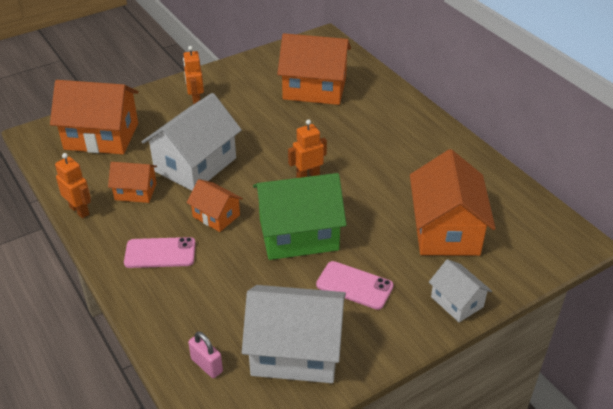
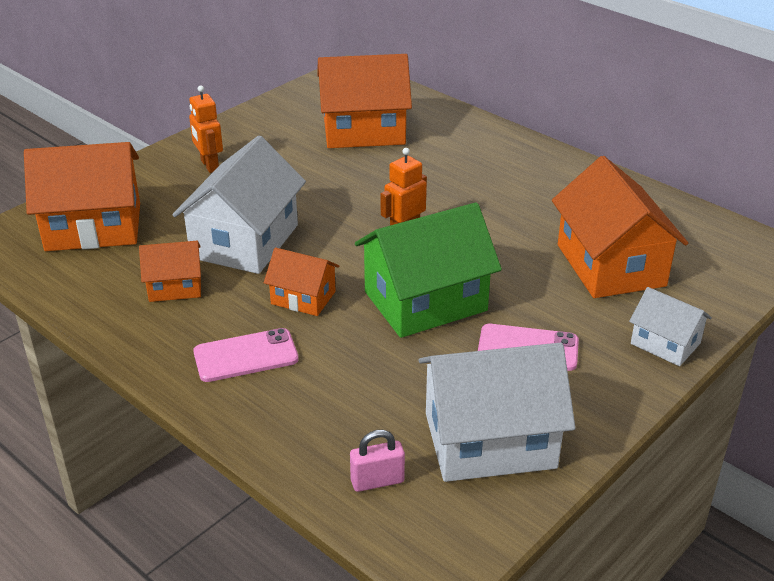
camera: 15 degrees left, 5 degrees down
(79, 210) = (103, 323): orange robot -> none
(207, 365) = (377, 481): pink padlock -> pink padlock turned 45 degrees counterclockwise

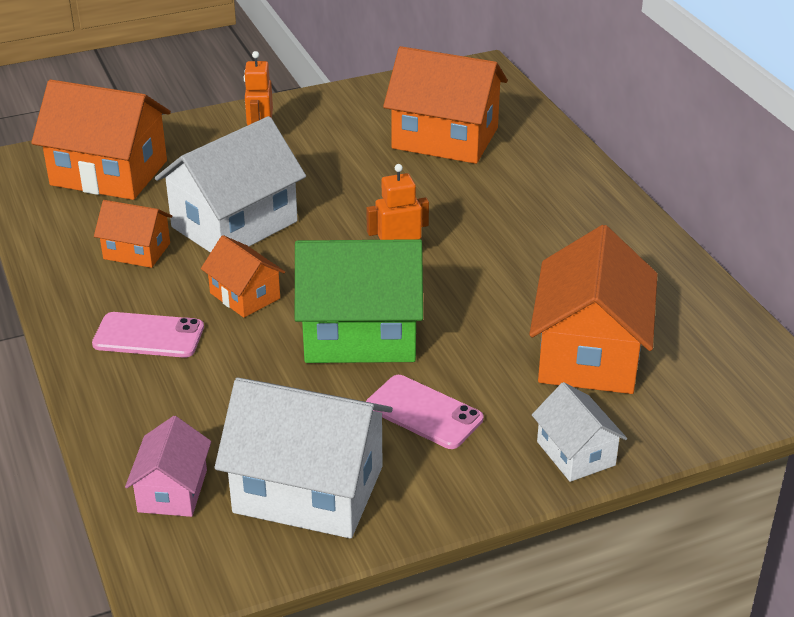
camera: 25 degrees right, 0 degrees up
(377, 481) = (172, 491): pink padlock -> pink house

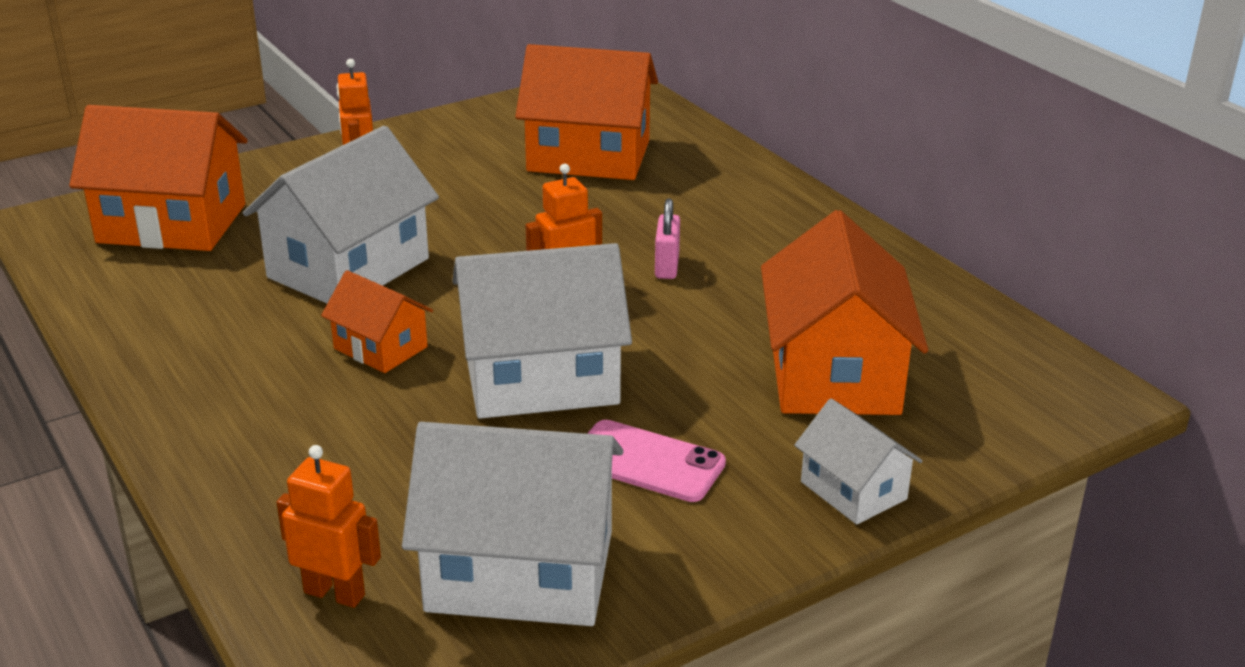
camera: 10 degrees left, 5 degrees down
(137, 251) = (226, 308): orange house -> none
(148, 336) = (262, 406): pink phone -> none
(172, 491) = (335, 593): pink house -> orange robot
(360, 334) = (541, 378): green house -> white house
(482, 245) = (667, 266): none -> pink padlock

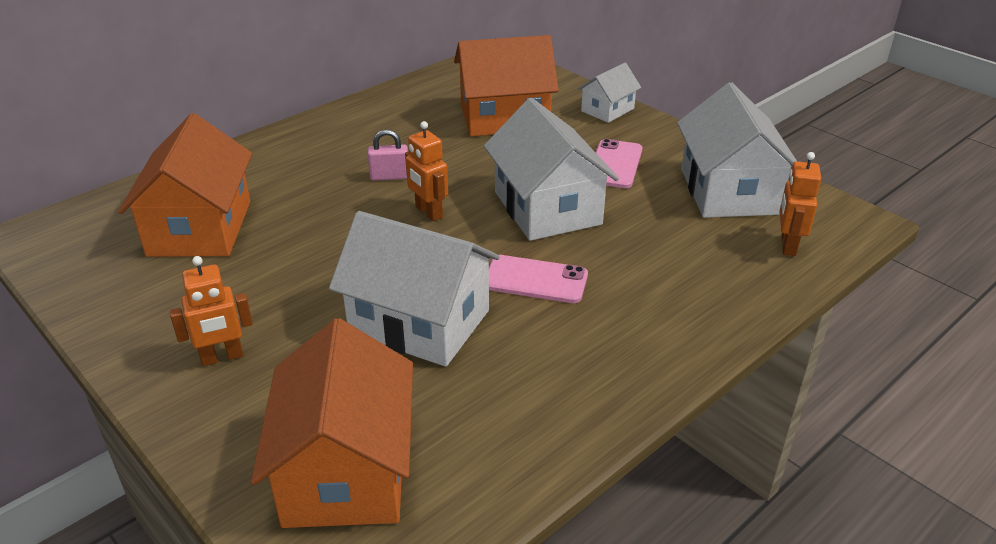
camera: 100 degrees left, 5 degrees up
(380, 348) = (535, 280): orange house -> pink phone

